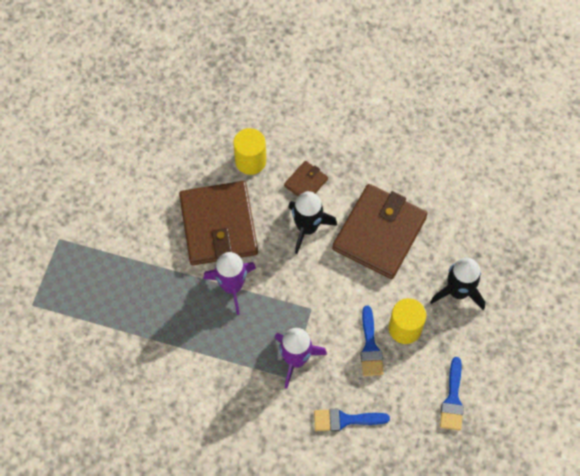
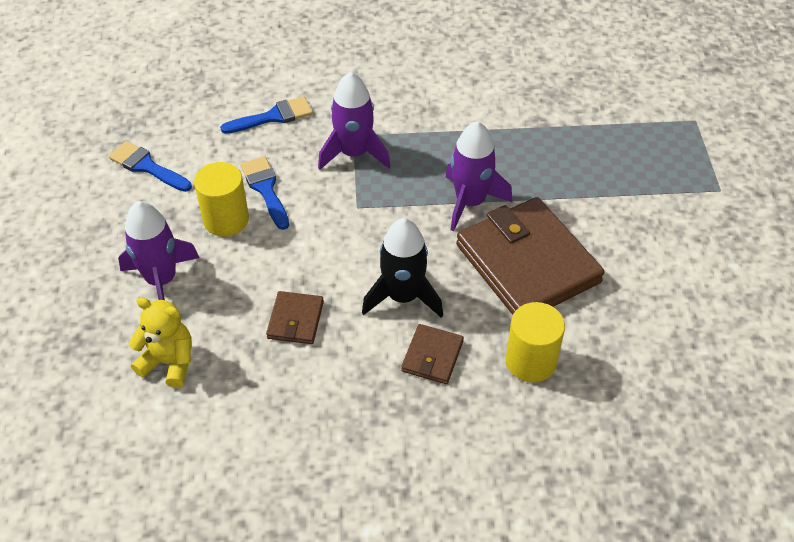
camera: 160 degrees right, 15 degrees down
(379, 233) = (295, 320): brown wallet -> brown wallet, size x0.45
(452, 399) = (147, 166): blue brush -> blue brush turned 45 degrees counterclockwise
(458, 292) = (161, 280): black rocket -> purple rocket
(463, 229) = (169, 362): none -> yellow teddy bear

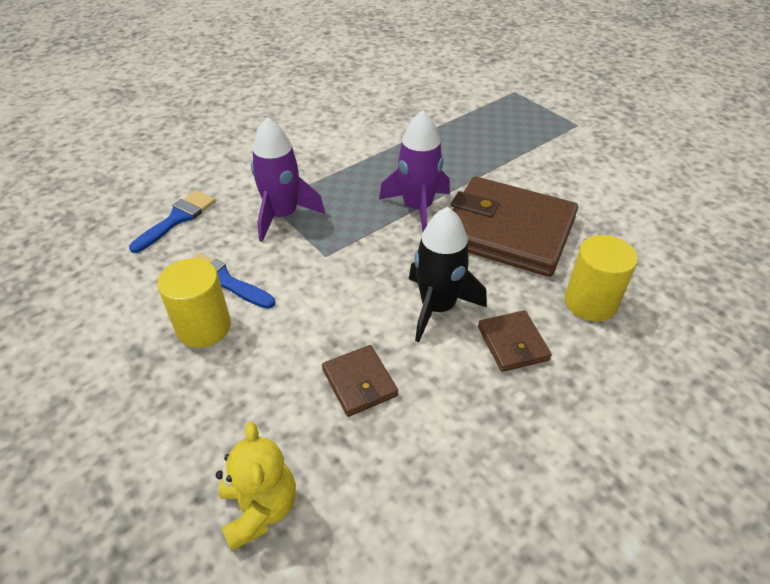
camera: 35 degrees left, 5 degrees down
(147, 166) = (70, 319): blue brush -> none
(161, 280) = (177, 424): purple rocket -> none
(169, 362) = (260, 509): yellow teddy bear -> yellow teddy bear turned 90 degrees clockwise

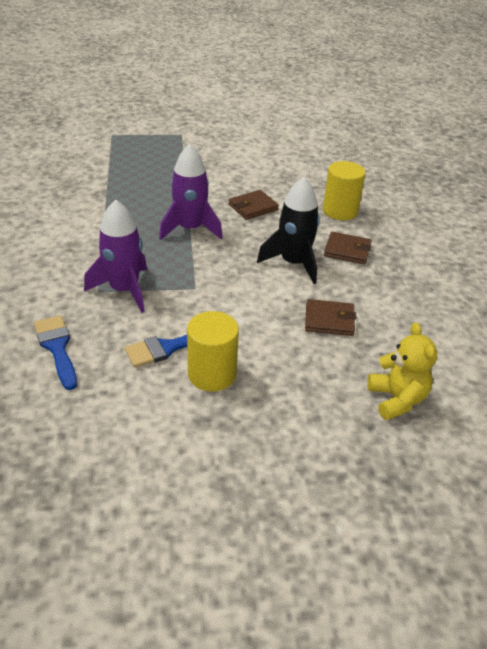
camera: 60 degrees left, 5 degrees down
(260, 509) = (396, 399): yellow teddy bear -> yellow teddy bear turned 60 degrees clockwise
(507, 231) = (253, 207): brown wallet -> brown wallet, size x0.45

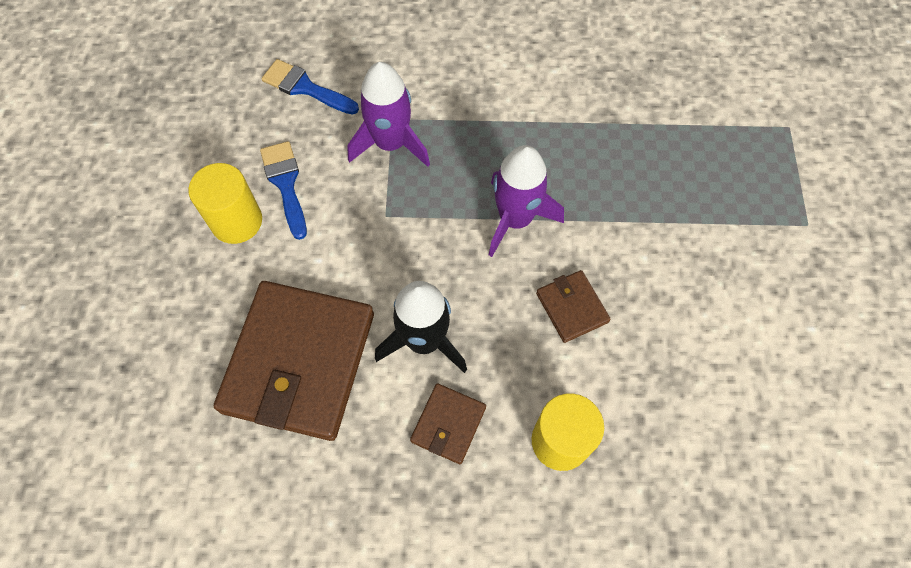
camera: 100 degrees right, 25 degrees up
(57, 348) = (305, 87): blue brush -> blue brush turned 135 degrees counterclockwise
(329, 320) = (299, 362): brown wallet -> brown wallet, size x2.23
(396, 399) = (151, 407): yellow teddy bear -> none

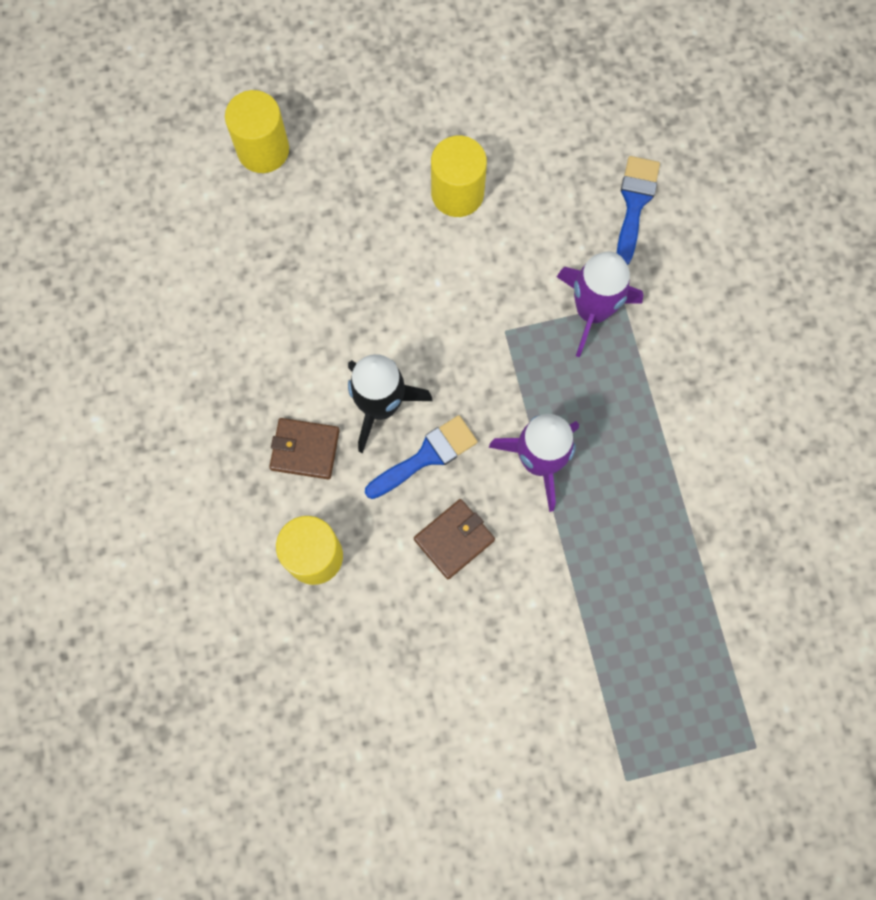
camera: 75 degrees right, 10 degrees up
(108, 390) = (263, 150): none -> yellow cylinder
(285, 184) = (512, 224): blue brush -> blue brush (426, 456)
(299, 362) = (330, 299): brown wallet -> none

